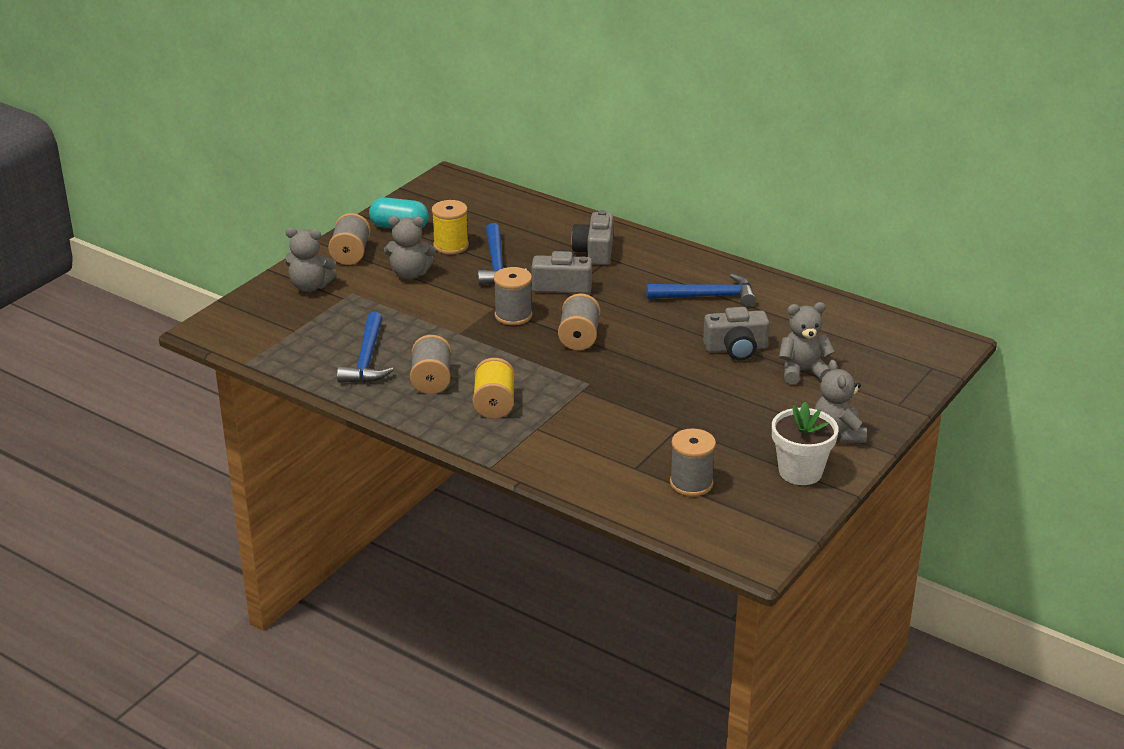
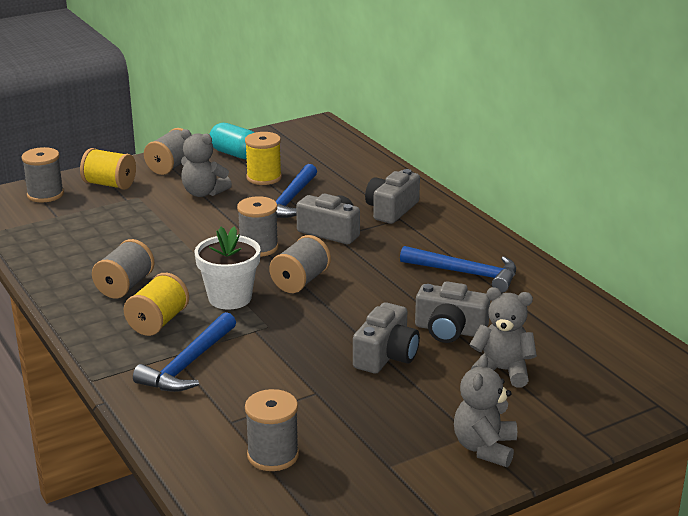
camera: 25 degrees right, 5 degrees down
(258, 311) = (45, 194): none -> grey spool
(310, 286) = (109, 184): grey teddy bear -> yellow spool
(367, 359) = (89, 254): blue hammer -> blue hammer (188, 364)
(705, 383) = (386, 355): none -> grey camera
(800, 472) = (404, 478): white flower pot -> white flower pot (230, 298)

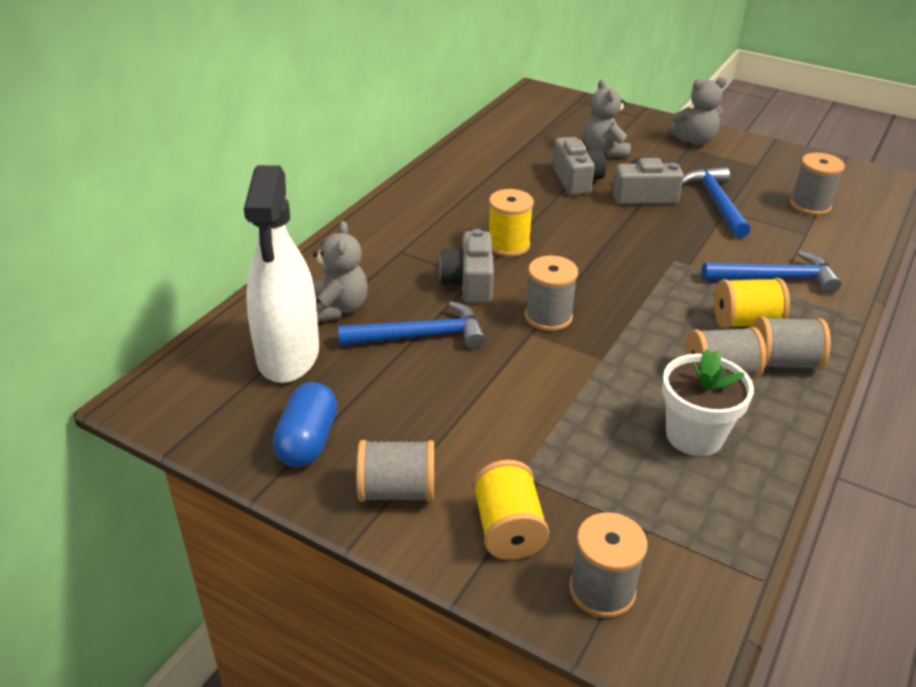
camera: 120 degrees left, 10 degrees up
(203, 193) = (455, 416): grey teddy bear -> grey teddy bear (338, 309)
(230, 298) = (658, 297): white flower pot -> white flower pot (694, 436)
(235, 154) = (307, 441): turquoise capsule -> blue capsule
(264, 177) = (369, 381): yellow spool -> yellow spool (508, 245)
(300, 281) = (584, 268): grey spool -> grey spool (783, 362)
(316, 162) = (288, 355): none -> white spray bottle
(391, 210) = (385, 261): grey camera -> none
(466, 273) = (479, 193): blue hammer -> blue hammer (716, 202)

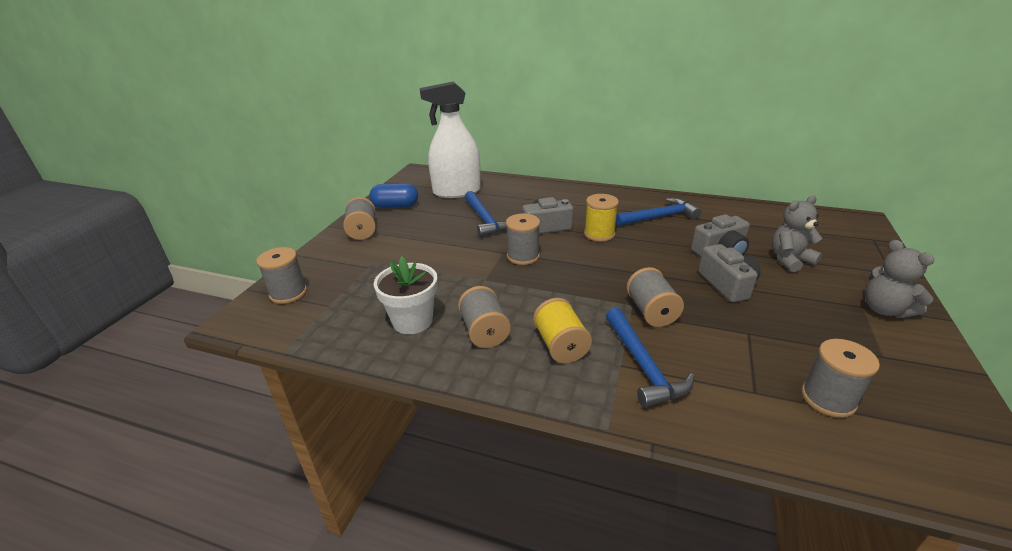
camera: 80 degrees right, 5 degrees down
(338, 309) = (500, 196): grey teddy bear -> none
(508, 529) = (334, 262): yellow spool -> none
(716, 202) = (760, 327): blue hammer -> blue hammer (659, 217)
(783, 362) = (511, 367): grey spool -> grey spool (651, 312)

